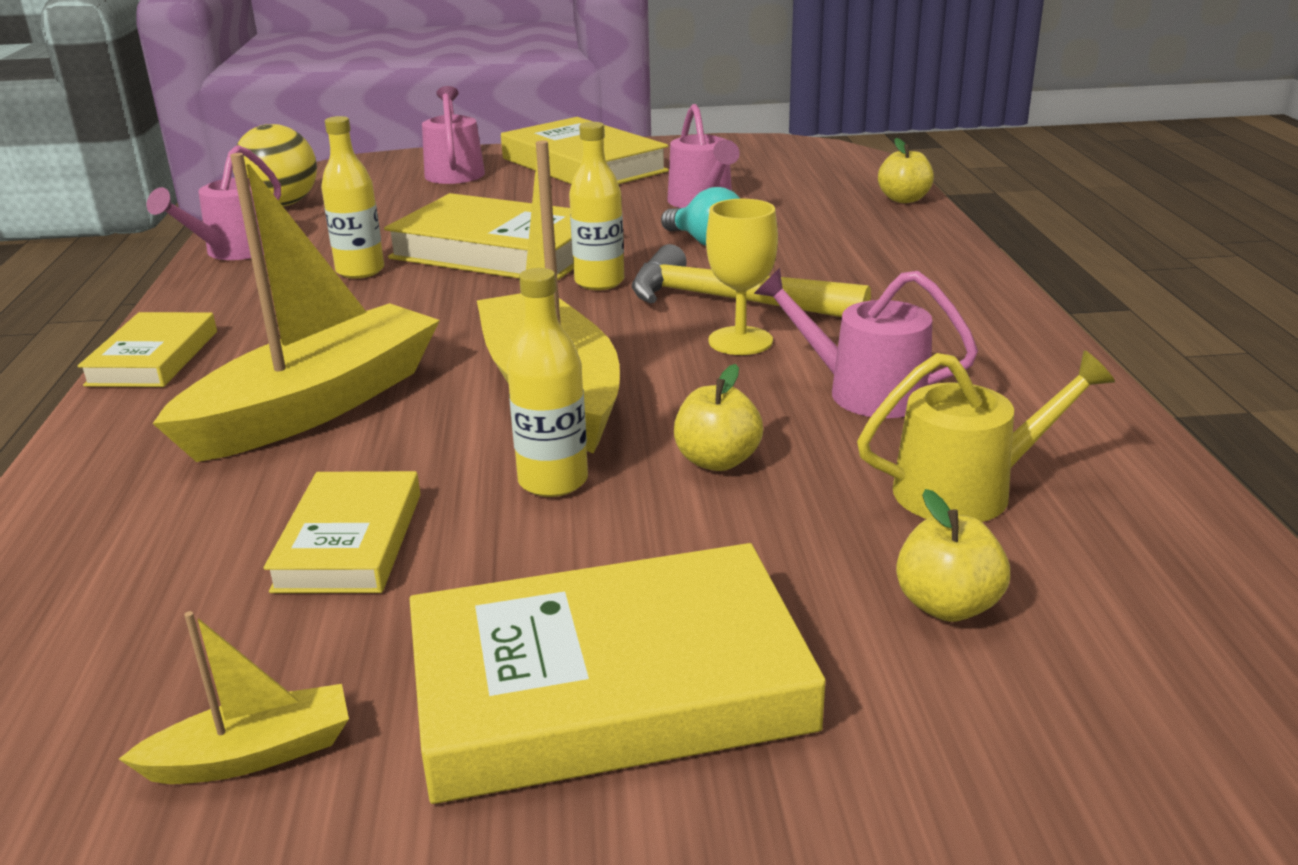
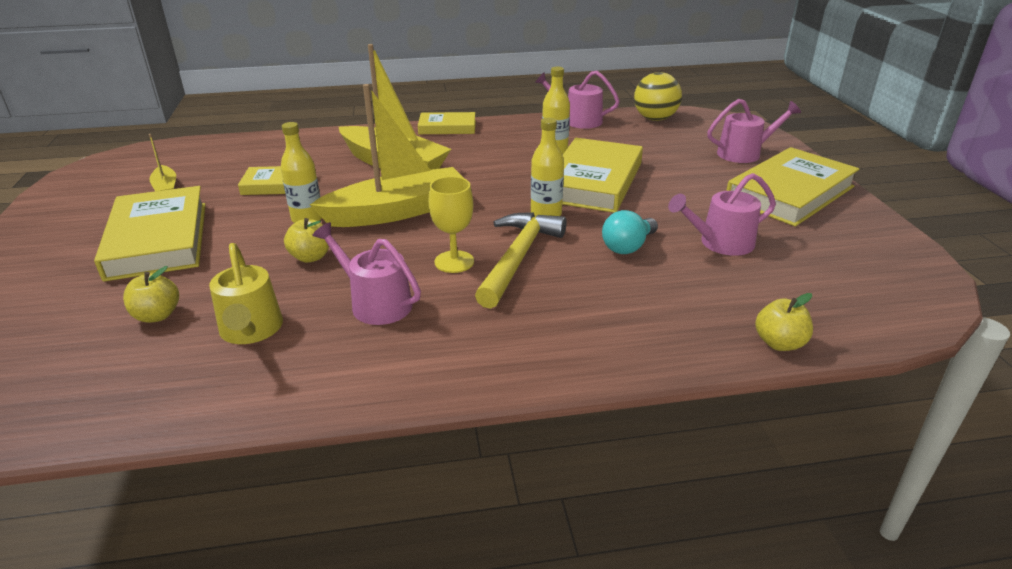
camera: 85 degrees right, 5 degrees up
(866, 392) = (376, 303): pink watering can -> pink watering can turned 75 degrees counterclockwise

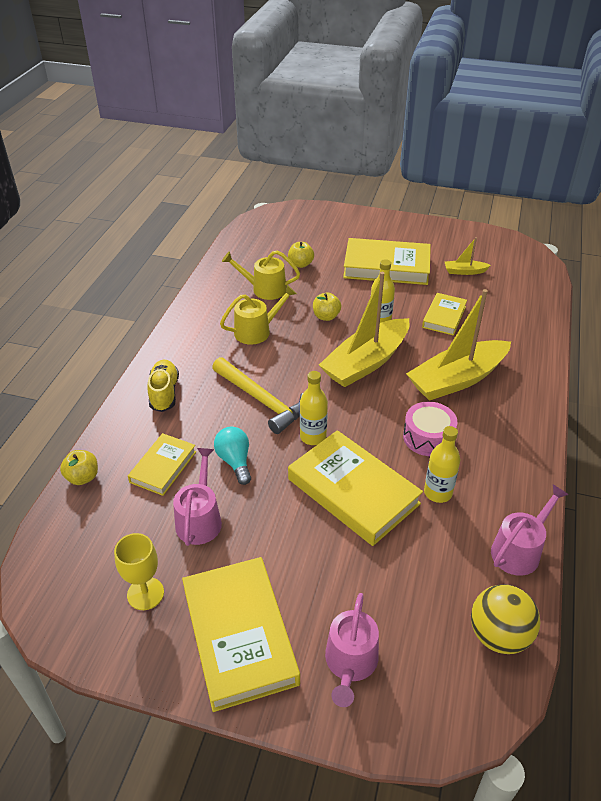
camera: 115 degrees right, 10 degrees up
(376, 303) = (256, 331): pink watering can -> yellow watering can
(397, 211) = (366, 362): yellow boat -> yellow boat turned 45 degrees clockwise
(447, 127) = (535, 434): yellow book -> yellow book (163, 467)
(454, 262) = (278, 371): yellow goblet -> yellow goblet (145, 593)
(491, 164) = (428, 437): none -> pink drum
(573, 338) = (164, 393): none -> yellow shoe

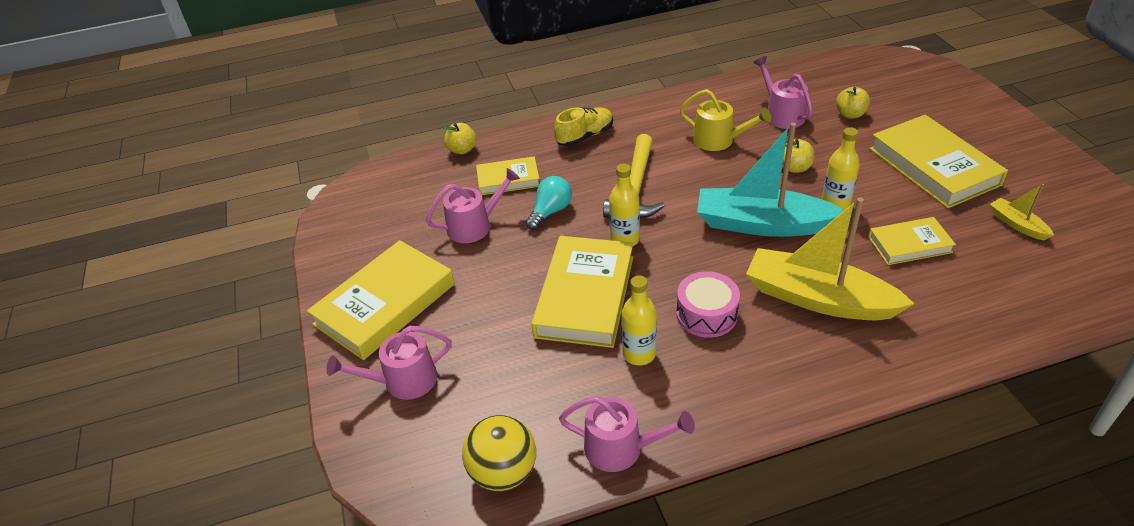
camera: 60 degrees right, 0 degrees up
(145, 593) = (386, 237): yellow goblet -> none
(264, 289) = (781, 114): yellow watering can -> pink watering can
(366, 362) = (762, 224): yellow boat -> turquoise boat

